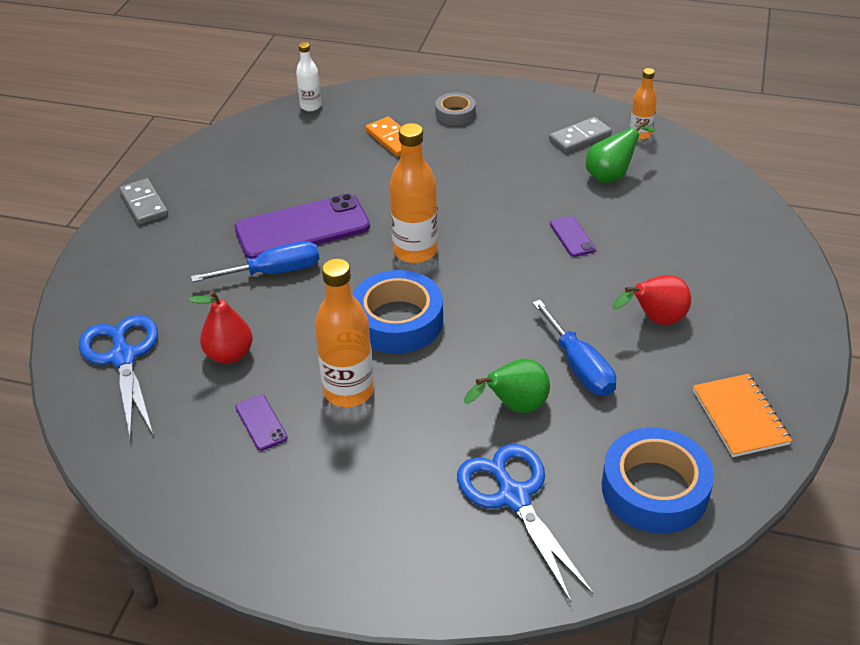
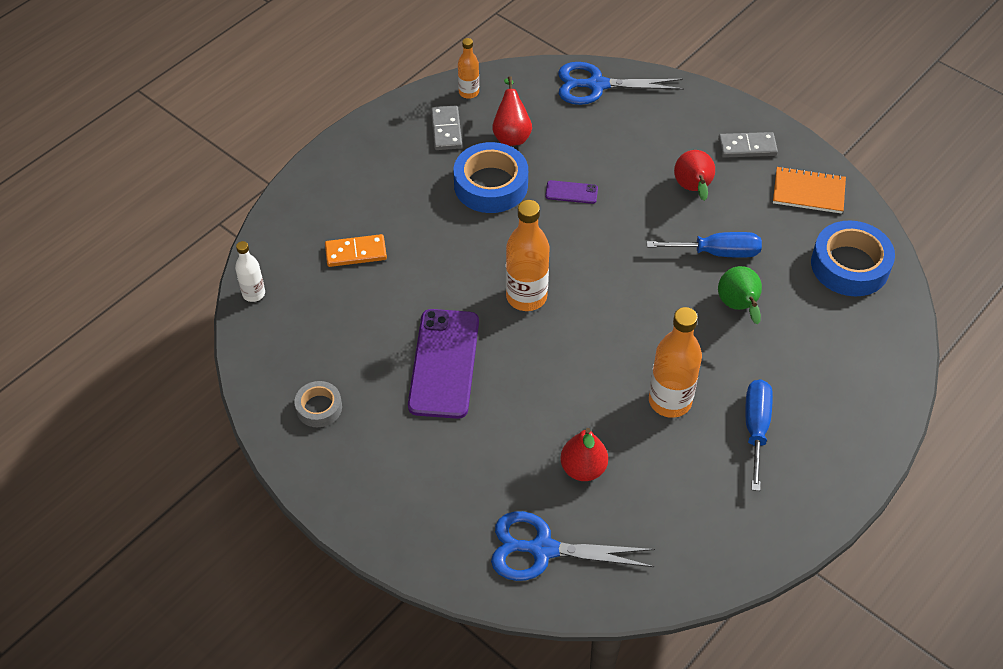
camera: 65 degrees left, 10 degrees up
(144, 204) = (322, 476): grey domino -> grey domino (747, 147)
(261, 422) = (675, 470): purple phone -> none
(273, 272) = (493, 404): blue screwdriver -> blue screwdriver (756, 428)
(397, 321) = (606, 341): blue tape -> blue tape (491, 185)
(455, 114) = (349, 194): grey tape -> grey tape (319, 407)
(514, 497) = (823, 343): blue scissors -> blue scissors (597, 85)
(611, 176) = (511, 135): green pear -> red pear

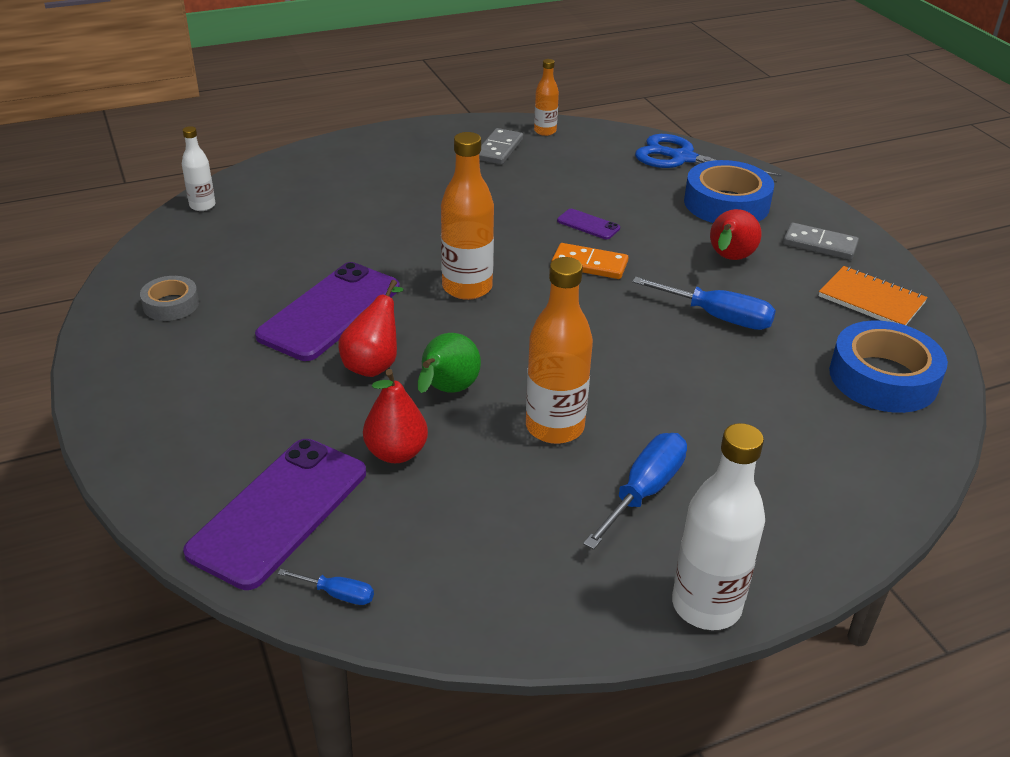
camera: 25 degrees right, 15 degrees down
(356, 252) = (327, 206): orange domino -> orange domino (589, 264)
(491, 185) = (507, 197): blue tape -> blue tape (726, 204)
(511, 135) = (561, 169): red pear -> red pear (374, 363)
(543, 549) = (279, 511): blue scissors -> purple phone
(625, 591) = (338, 594): none -> blue screwdriver
(738, 307) = (708, 371): green pear -> green pear (447, 391)
(838, 497) = (706, 605): none -> white bottle

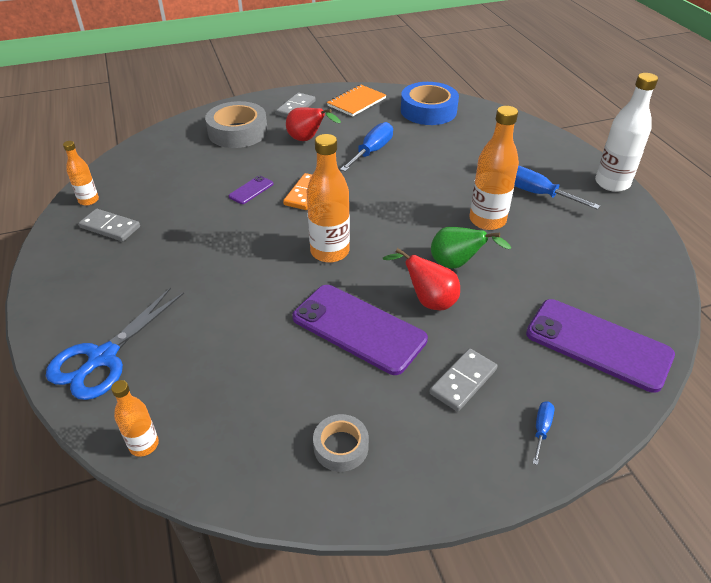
camera: 85 degrees left, 5 degrees up
(202, 206) = (144, 445): white bottle -> orange bottle
(237, 385) = (463, 381): none -> grey domino
(338, 594) = (658, 312): blue screwdriver -> blue screwdriver (541, 429)
(396, 453) = (525, 288): red pear -> none
(682, 158) = (167, 141): blue scissors -> blue scissors (103, 357)
(726, 204) = (238, 132): blue tape -> grey tape

